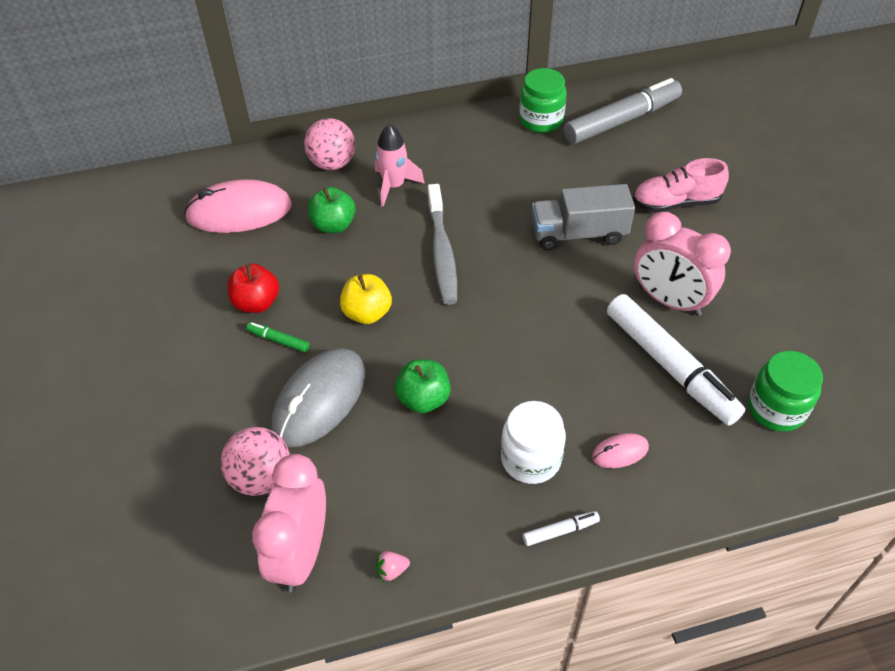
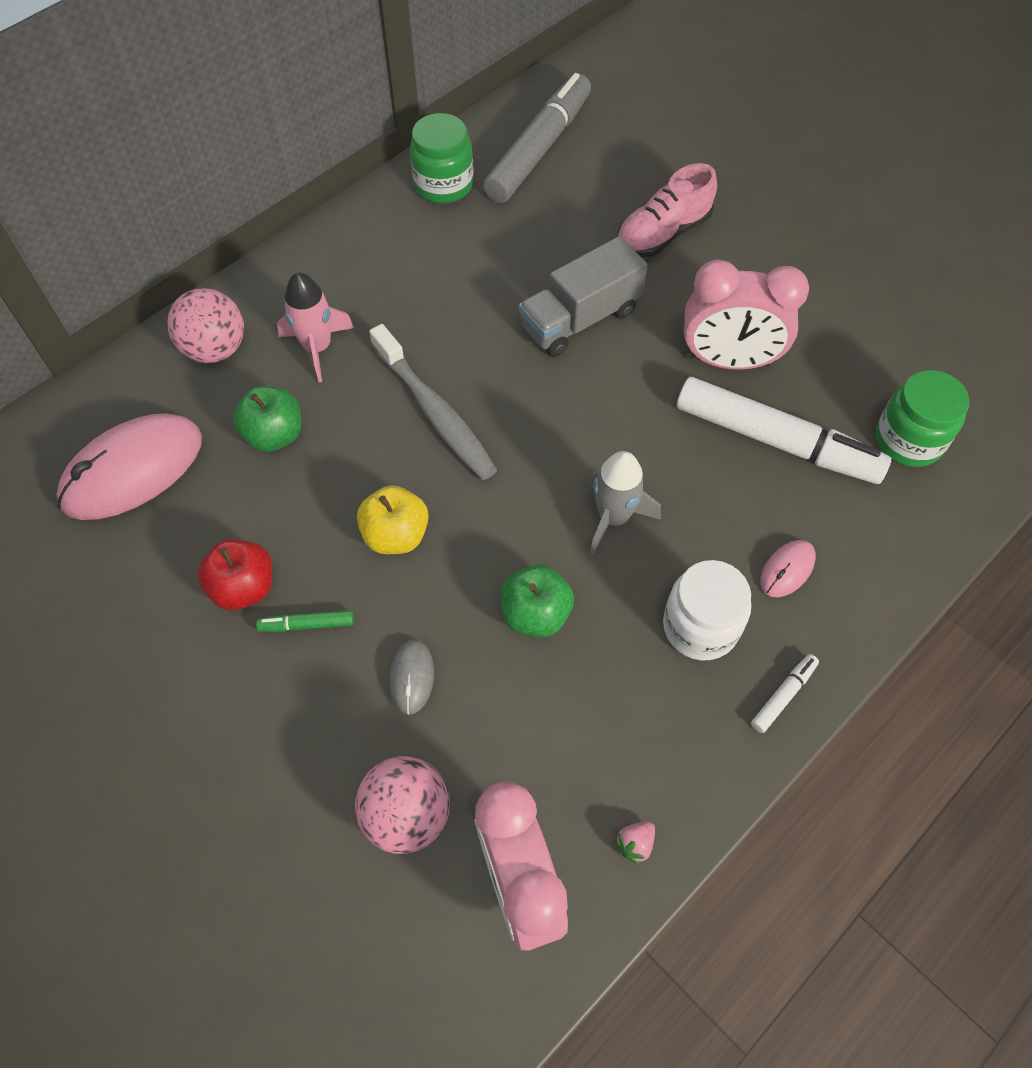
camera: 30 degrees left, 10 degrees up
(319, 400) = (412, 677): grey mouse -> grey mouse, size x0.46
(517, 364) = (613, 517): none -> grey rocket

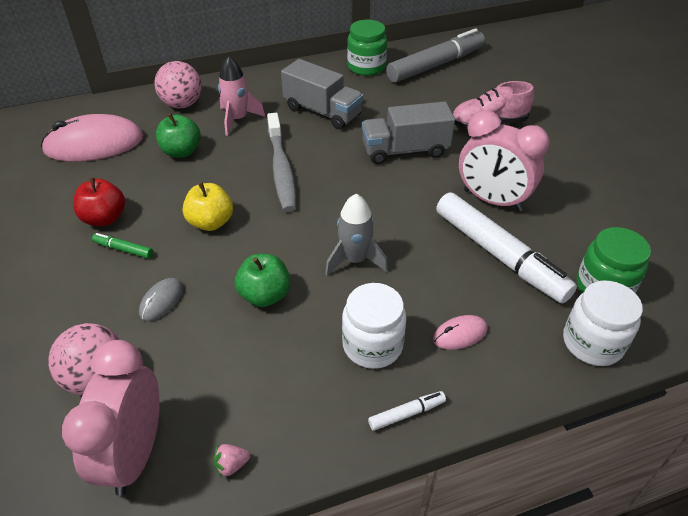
camera: 25 degrees right, 15 degrees down
(430, 291) = (322, 112): none -> grey truck
(928, 520) = (592, 343): none -> white jar

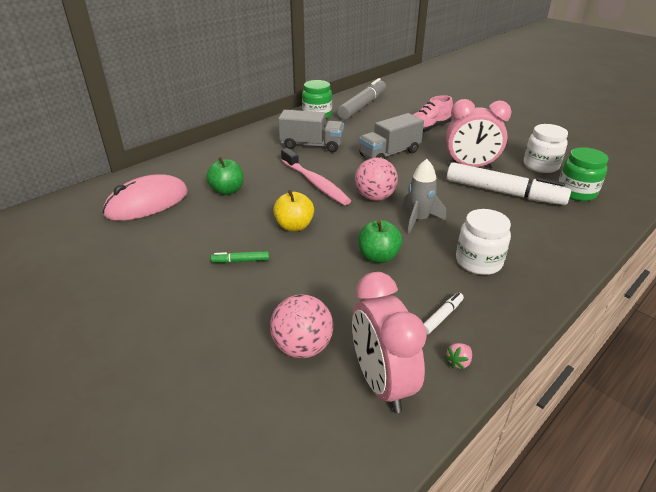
camera: 25 degrees left, 10 degrees down
(104, 218) = (204, 246): red apple -> none
(161, 301) = (304, 283): grey mouse -> none
(182, 104) = (199, 163): pink ball -> pink ball (375, 197)
(237, 119) = (252, 162): pink rocket -> none
(281, 169) = (315, 183): grey toothbrush -> pink toothbrush
(406, 413) = (537, 291): white marker -> white marker (442, 316)
(460, 334) = (524, 239): pink mouse -> none
(592, 343) = (599, 221): white jar -> white jar (541, 165)

